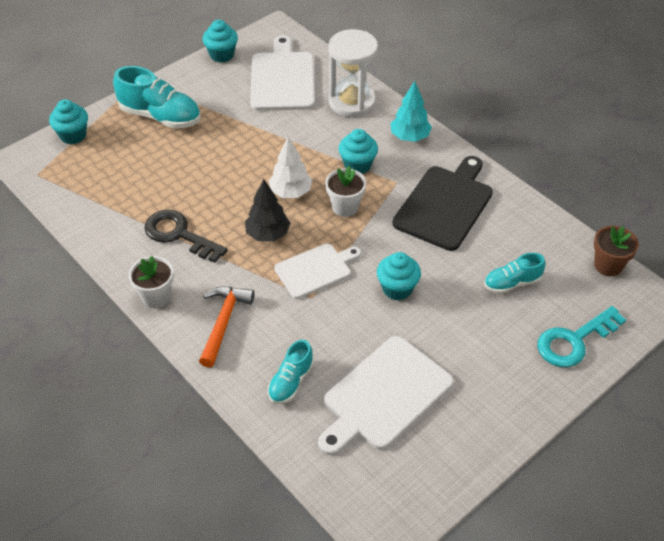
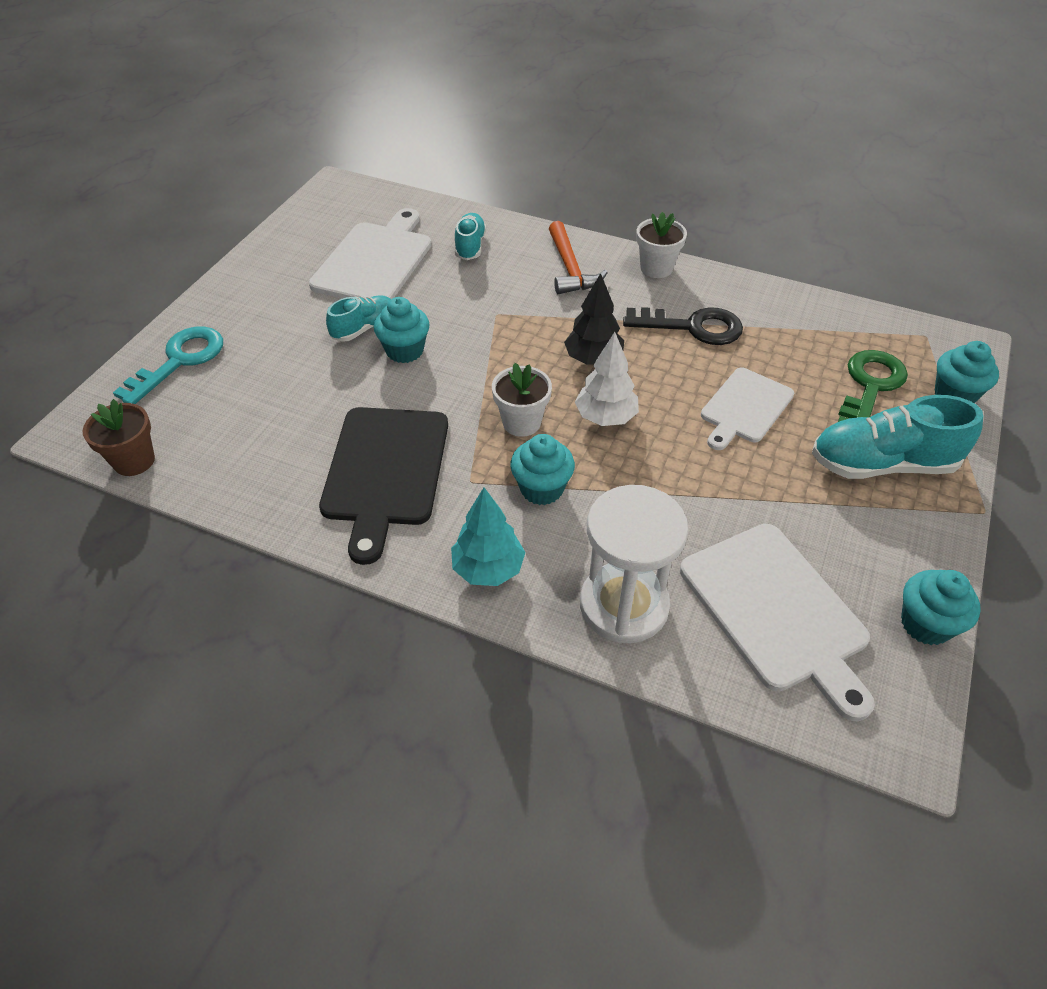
camera: 155 degrees right, 0 degrees up
(114, 156) = (870, 386): none -> green key
(315, 270) = (510, 340): white cutting board -> white cutting board (745, 408)
(512, 283) = (265, 399): turquoise shoe -> turquoise shoe (364, 328)

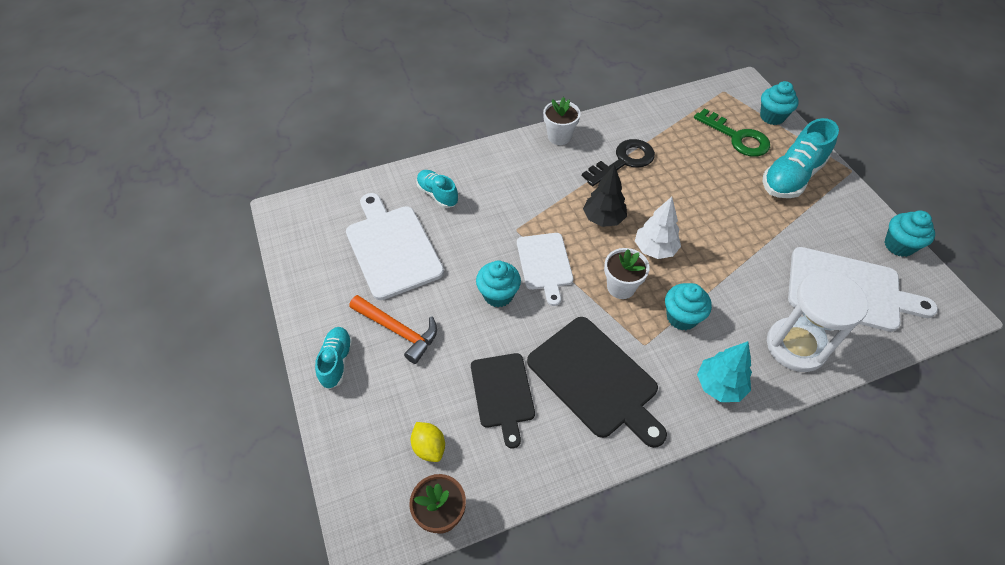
camera: 45 degrees left, 5 degrees up
(179, 361) = (364, 422): turquoise key -> none
(193, 412) = (429, 447): none -> yellow lemon
(298, 420) = (502, 393): none -> black cutting board
(364, 328) = (453, 299): turquoise shoe -> turquoise shoe (336, 362)
(570, 268) = (515, 169): orange hammer -> orange hammer (398, 330)
(745, 408) = (705, 191): white cutting board -> white cutting board (544, 264)
(870, 386) = (737, 137): green key -> green key turned 150 degrees clockwise

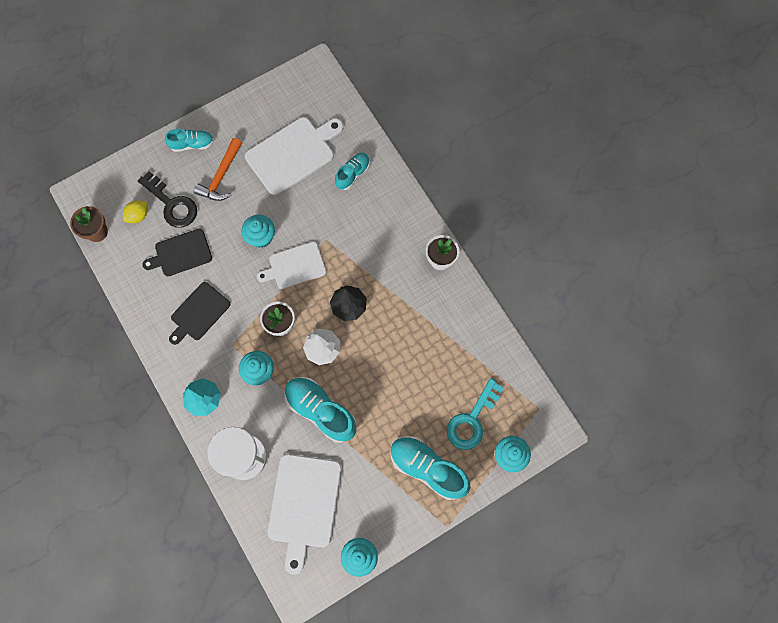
camera: 80 degrees right, 20 degrees up
(595, 379) = (199, 313): black cutting board -> black cutting board, size x0.64
(623, 161) = (419, 318): black key -> black key (172, 204)
(731, 260) = (321, 411): none -> turquoise shoe
(737, 137) = (472, 420): green key -> turquoise key

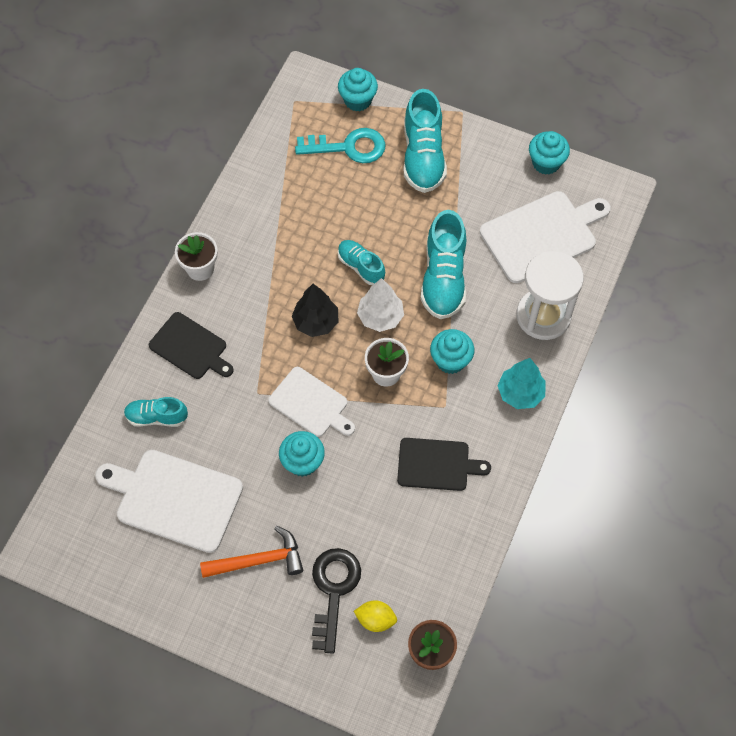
camera: 125 degrees left, 10 degrees down
(181, 253) = (385, 535): black cutting board -> black cutting board (190, 347)
(192, 144) = (240, 626): turquoise shoe -> turquoise shoe (361, 267)

